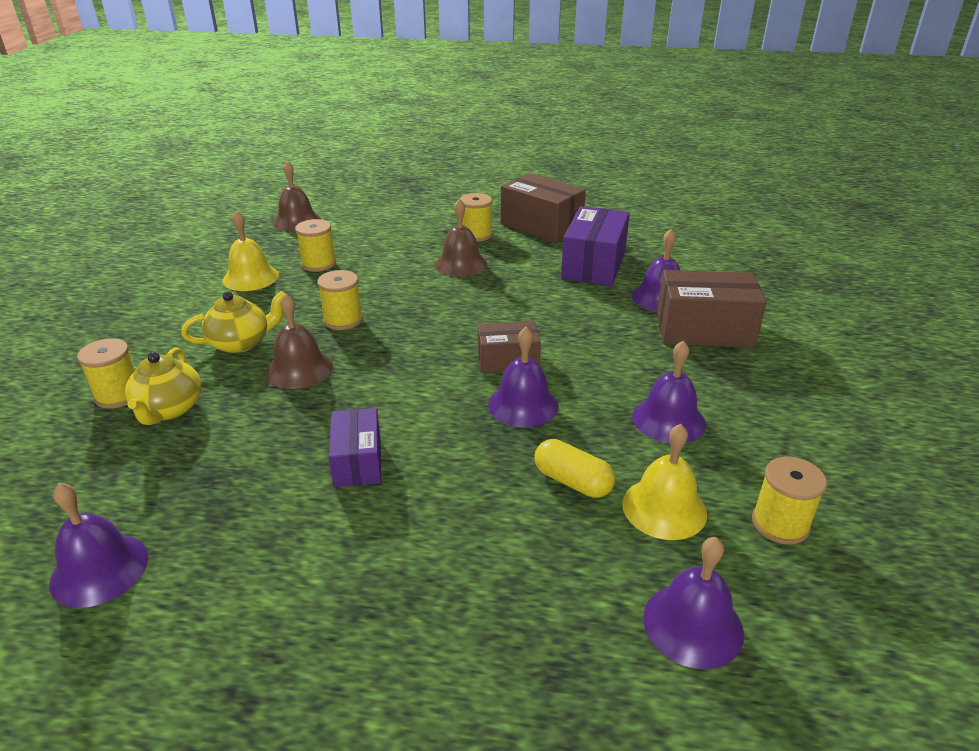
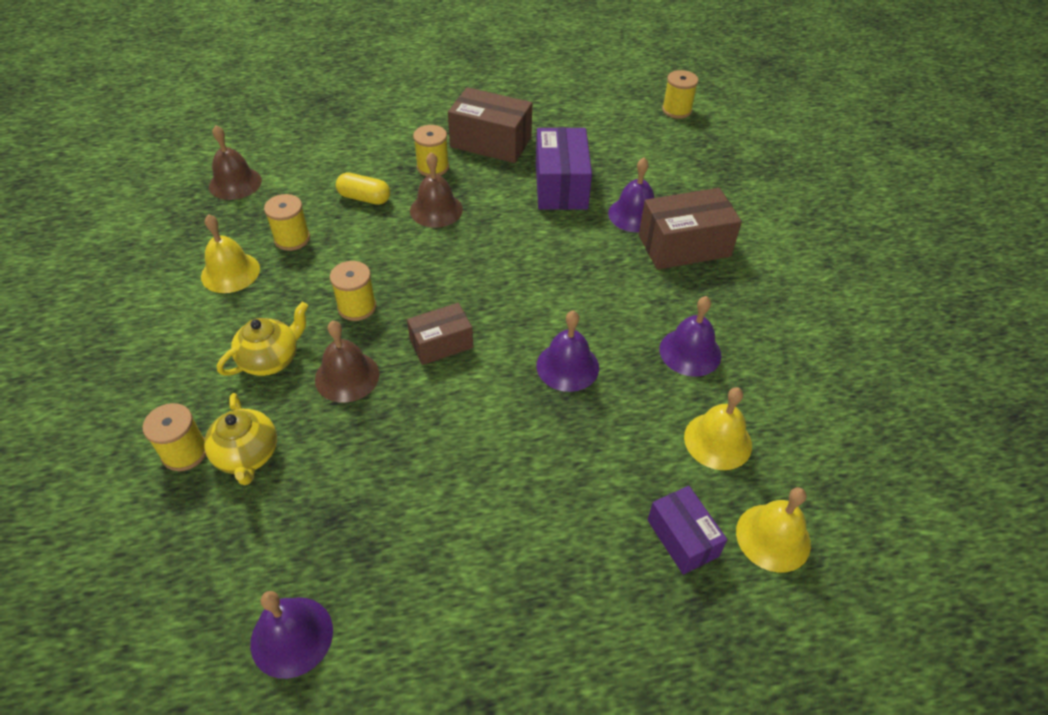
camera: 20 degrees left, 15 degrees up
(357, 461) = (455, 464): purple box -> purple box (682, 538)
(508, 360) = (533, 320): brown box -> brown box (441, 343)
(572, 481) = (640, 435): yellow capsule -> yellow capsule (364, 198)
(693, 624) = (773, 537): purple bell -> yellow bell
(780, 524) = (803, 431): yellow spool -> yellow spool (676, 110)

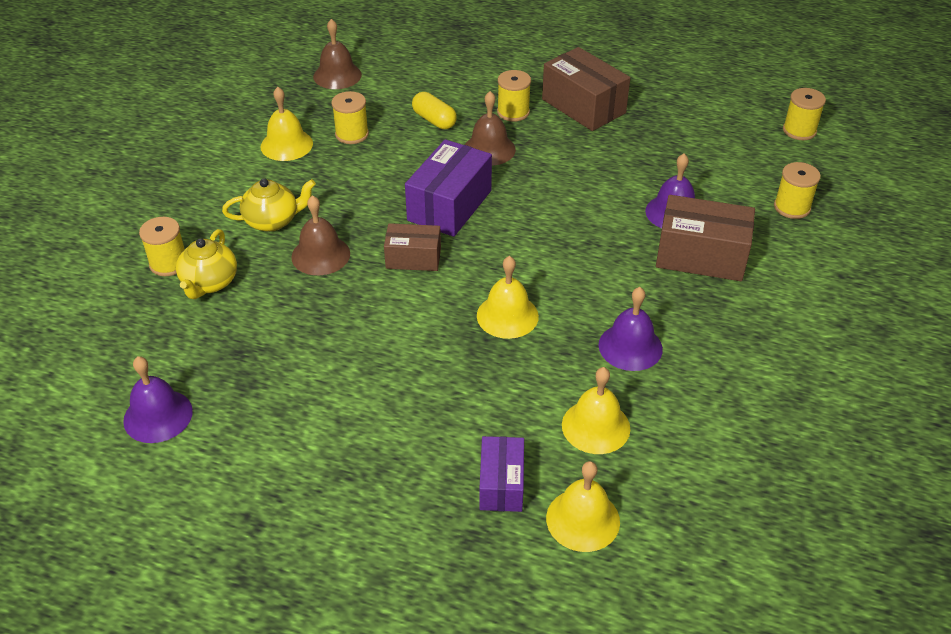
camera: 30 degrees right, 5 degrees down
(357, 307) = (366, 205): yellow spool -> yellow spool (792, 207)
(561, 185) = (621, 164): purple box -> purple box (450, 205)
(567, 366) = (507, 316): purple bell -> yellow bell

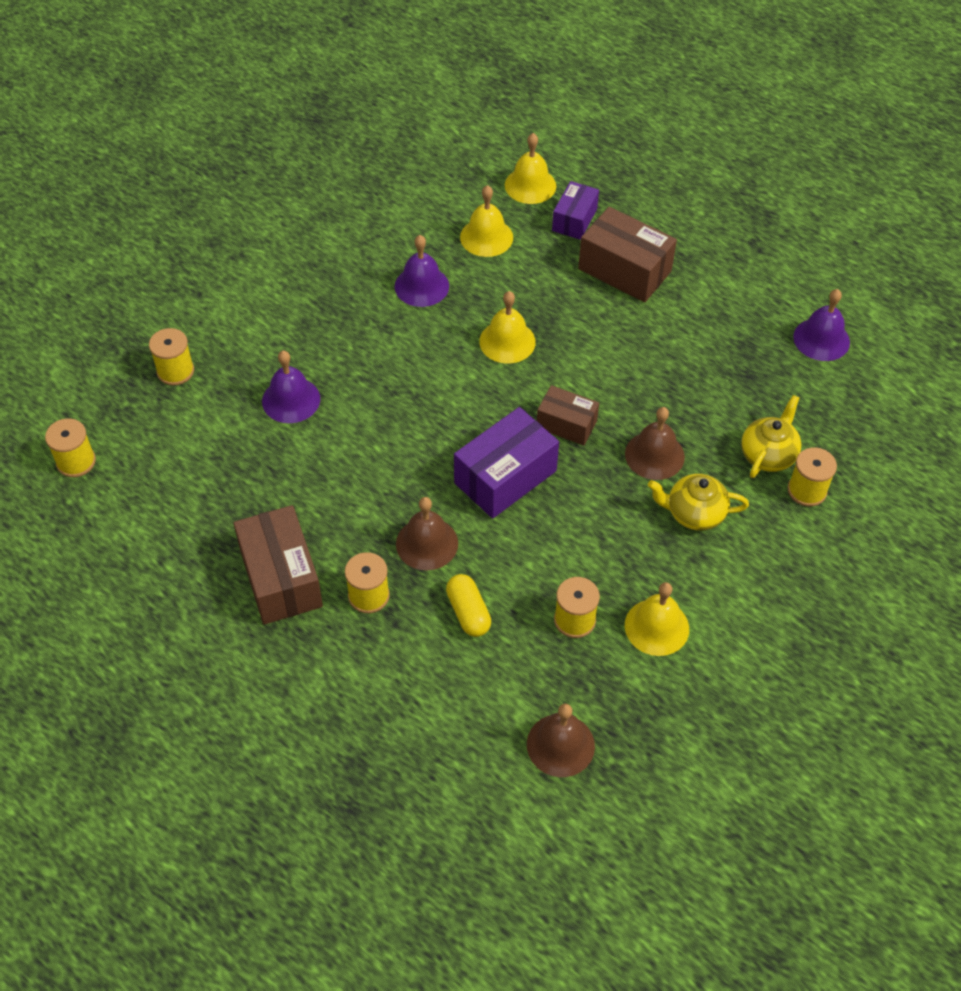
camera: 160 degrees left, 10 degrees up
(701, 256) = (302, 347): brown box -> brown box (624, 270)

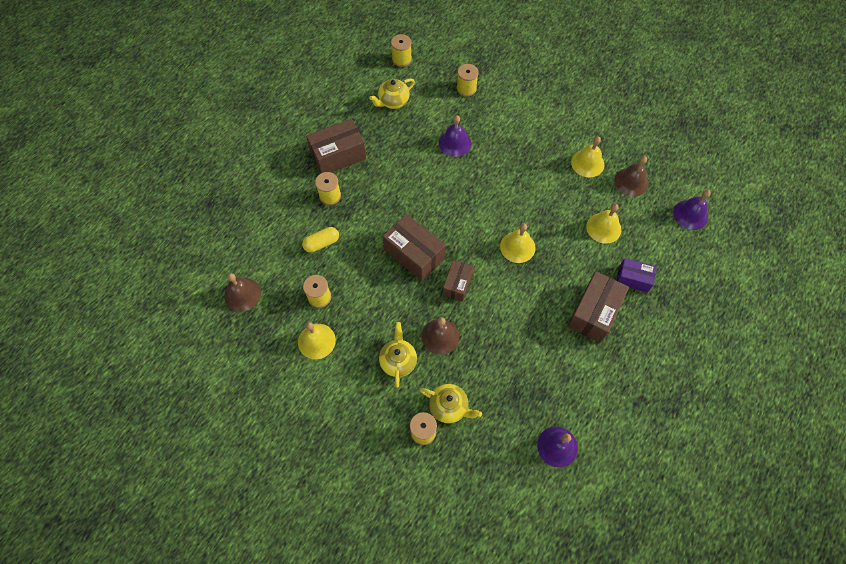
camera: 85 degrees right, 10 degrees up
(175, 483) = (393, 101): none -> yellow teapot
(421, 286) = (553, 196): purple bell -> purple bell (690, 214)
(427, 543) = (365, 219): brown bell -> brown bell (631, 182)
(505, 477) = (414, 254): purple box -> brown box
(530, 185) = (658, 250): yellow bell -> yellow bell (587, 163)

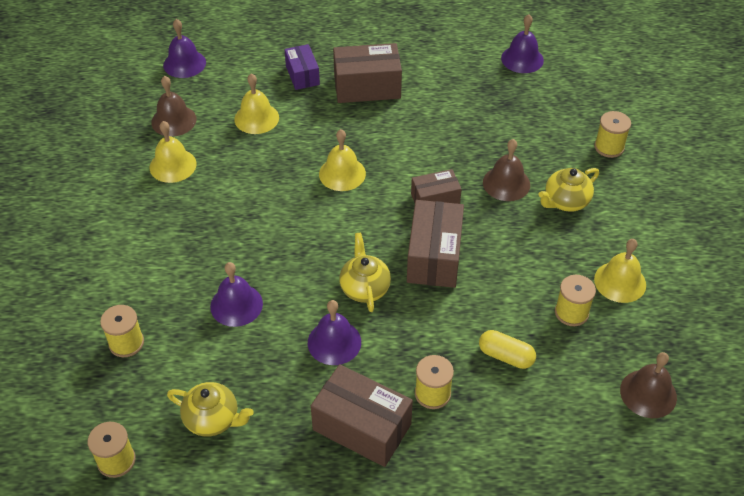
camera: 125 degrees left, 15 degrees down
(396, 172) = (334, 342): none -> purple bell
(449, 407) = (567, 141): yellow teapot -> yellow teapot (364, 288)

